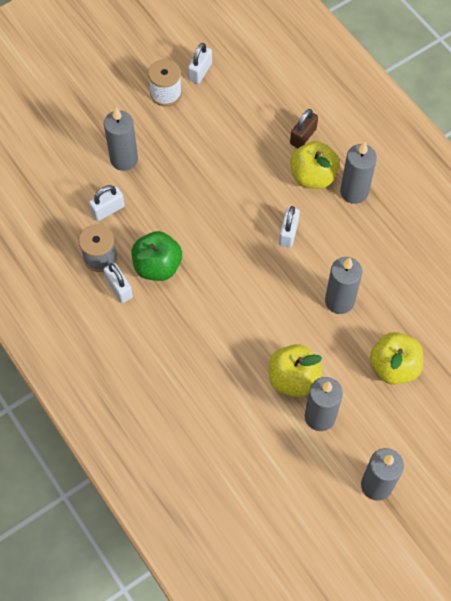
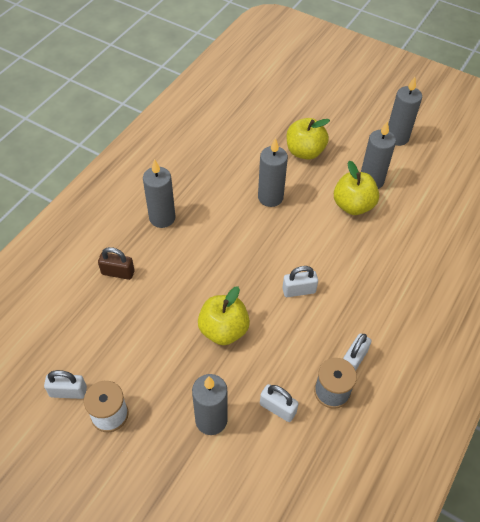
camera: 115 degrees left, 10 degrees down
(157, 266) = (313, 337): green apple -> none
(288, 233) = (226, 250): white padlock -> white padlock (299, 290)
(312, 176) = (159, 251): yellow apple -> yellow apple (223, 330)

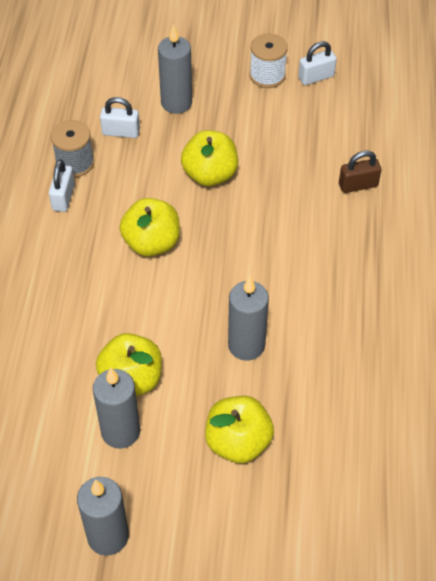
camera: 155 degrees right, 0 degrees up
(162, 218) = (359, 262): grey candle -> none
(299, 290) = (152, 243): white padlock -> yellow apple

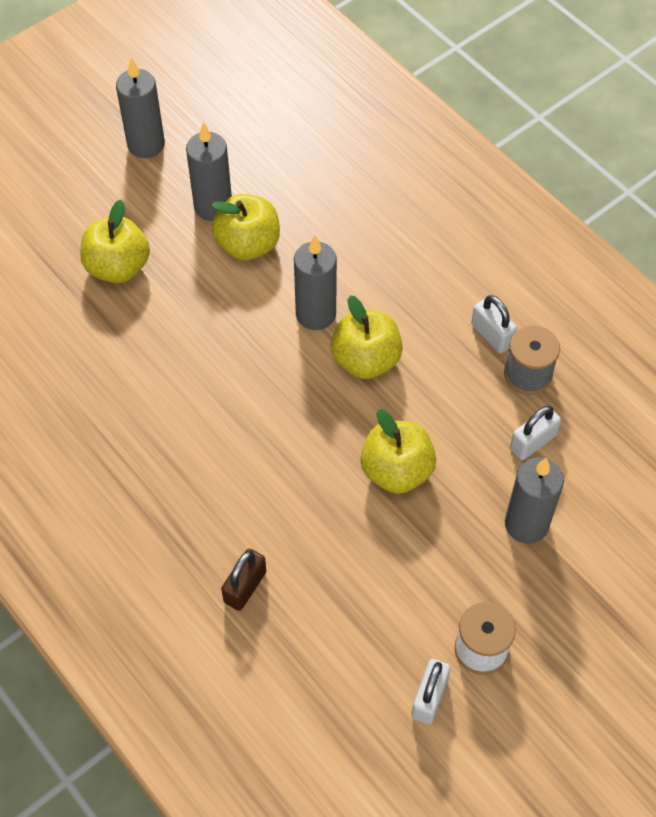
camera: 135 degrees right, 5 degrees up
(246, 345) = (187, 341): grey candle -> grey candle (315, 314)

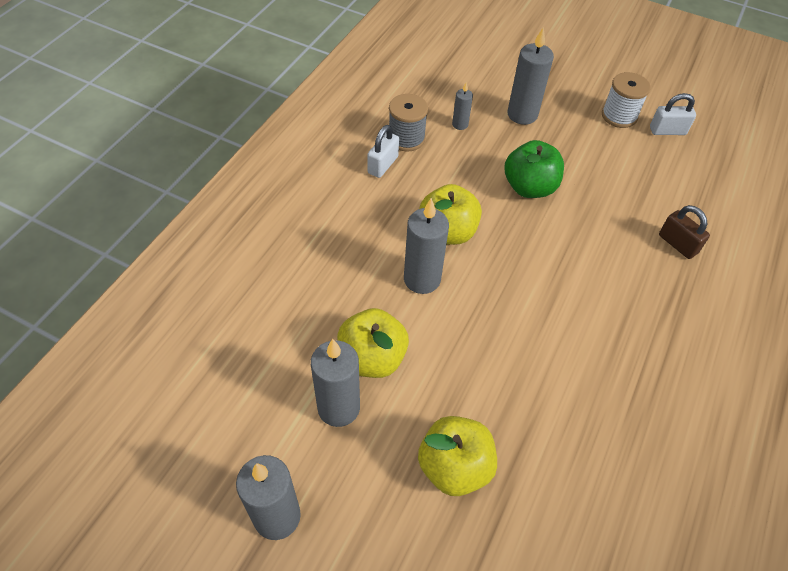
camera: 115 degrees left, 5 degrees down
(245, 587) = (677, 244): brown padlock -> brown padlock turned 45 degrees clockwise
(396, 471) = (529, 187): yellow apple -> green apple
(532, 442) = (460, 124): white padlock -> grey candle

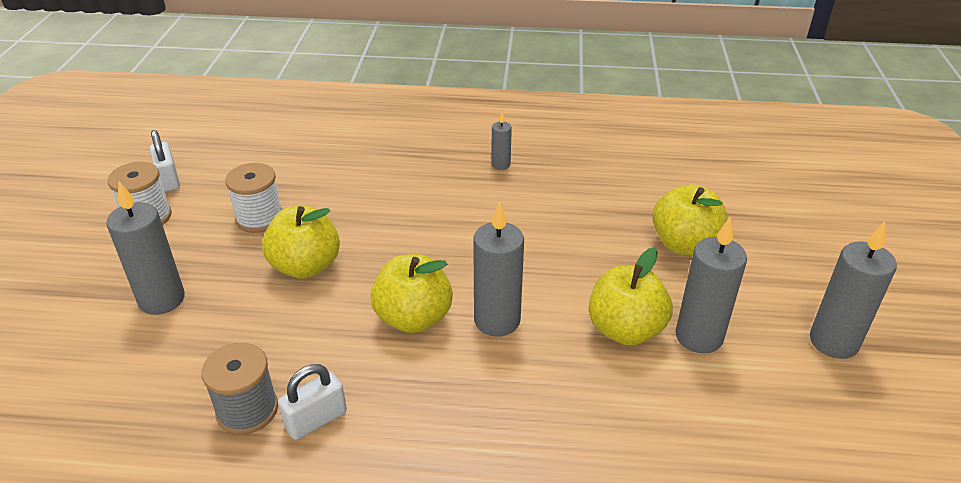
camera: 110 degrees left, 15 degrees down
(383, 165) = (316, 420): white padlock -> white padlock turned 45 degrees counterclockwise
(460, 124) = (198, 358): grey candle -> grey candle (500, 165)
(529, 187) = (306, 266): green apple -> yellow apple
(599, 173) = (259, 218): none -> white spool
(677, 244) = (347, 158): brown padlock -> none

